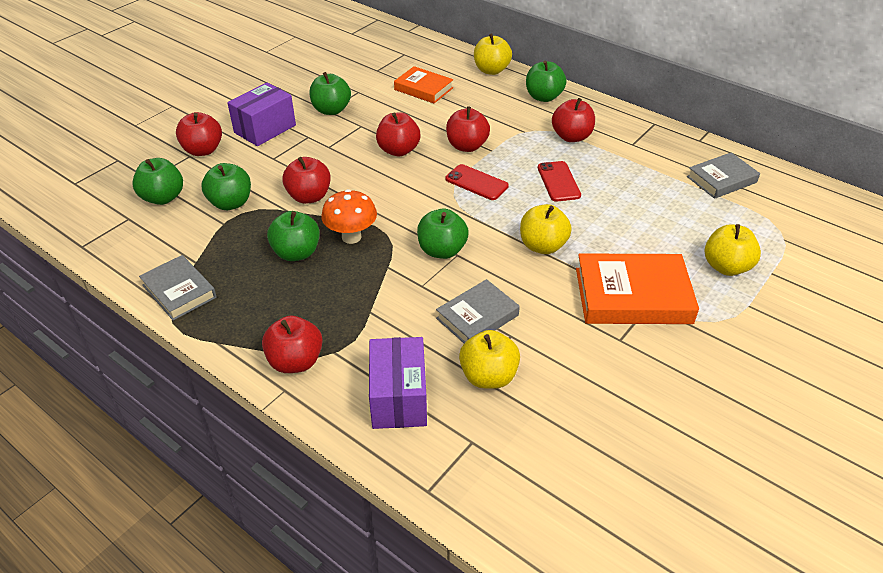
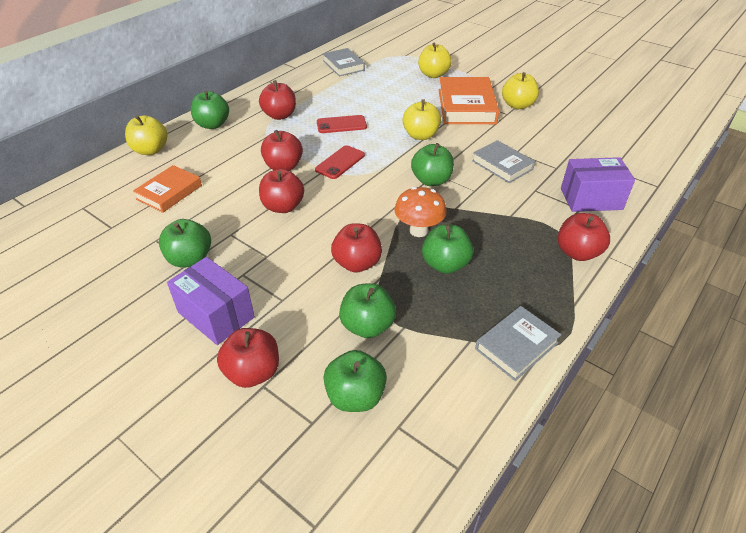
camera: 90 degrees left, 0 degrees up
(488, 376) = (556, 162): yellow apple -> yellow apple (517, 105)

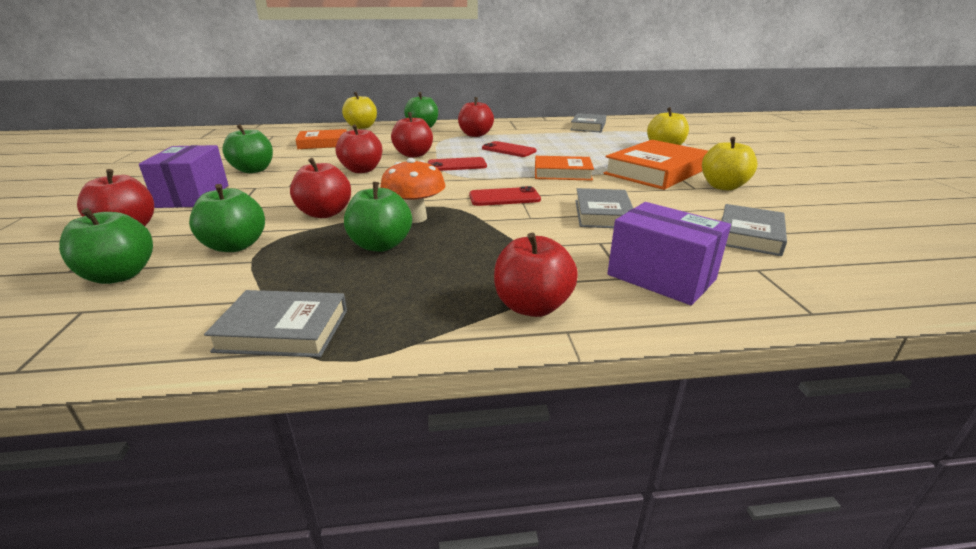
camera: 45 degrees right, 15 degrees down
(420, 135) = (562, 173): yellow apple -> orange book
(431, 180) = (504, 197): green apple -> red phone
(580, 145) = (749, 235): none -> grey book

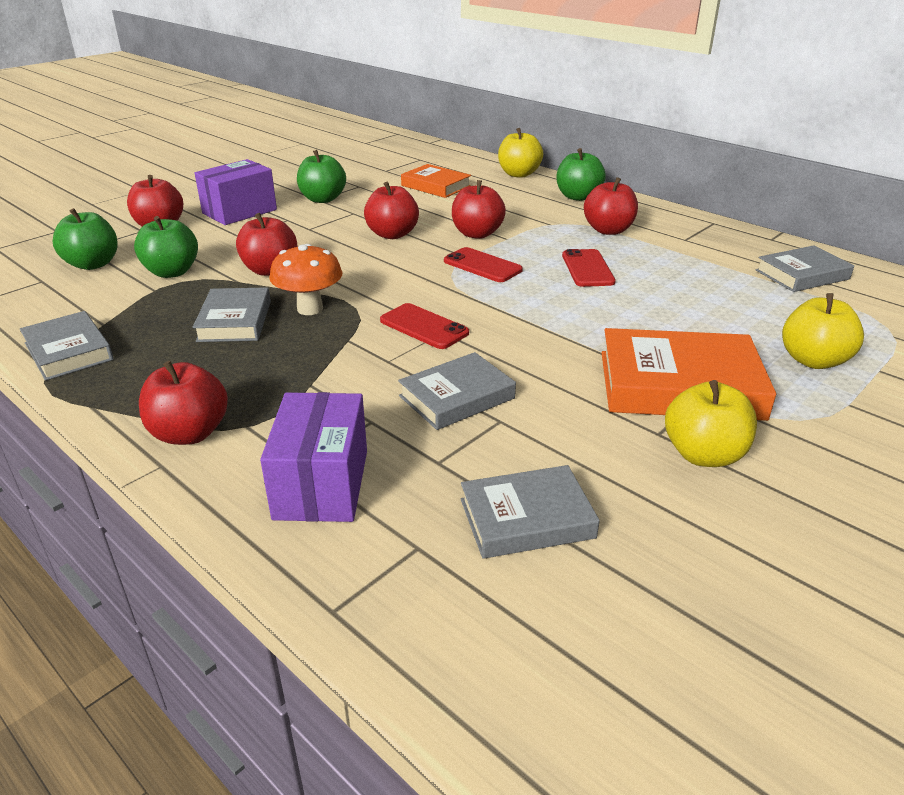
camera: 50 degrees right, 5 degrees up
(381, 245) = (234, 321): green apple -> grey book
(562, 173) = (559, 328): orange book -> none

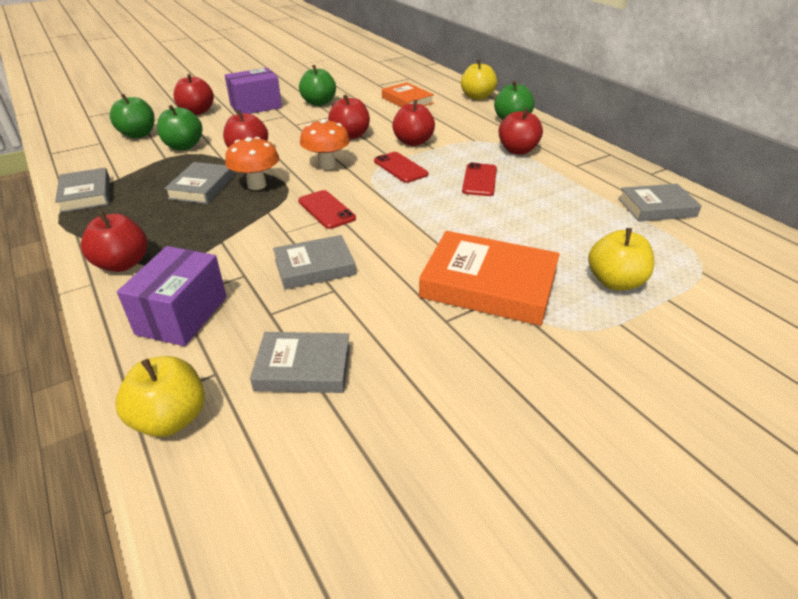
camera: 15 degrees right, 5 degrees up
(387, 273) = (327, 165): none -> orange mushroom
(703, 454) = (469, 344): yellow apple -> yellow apple (171, 418)

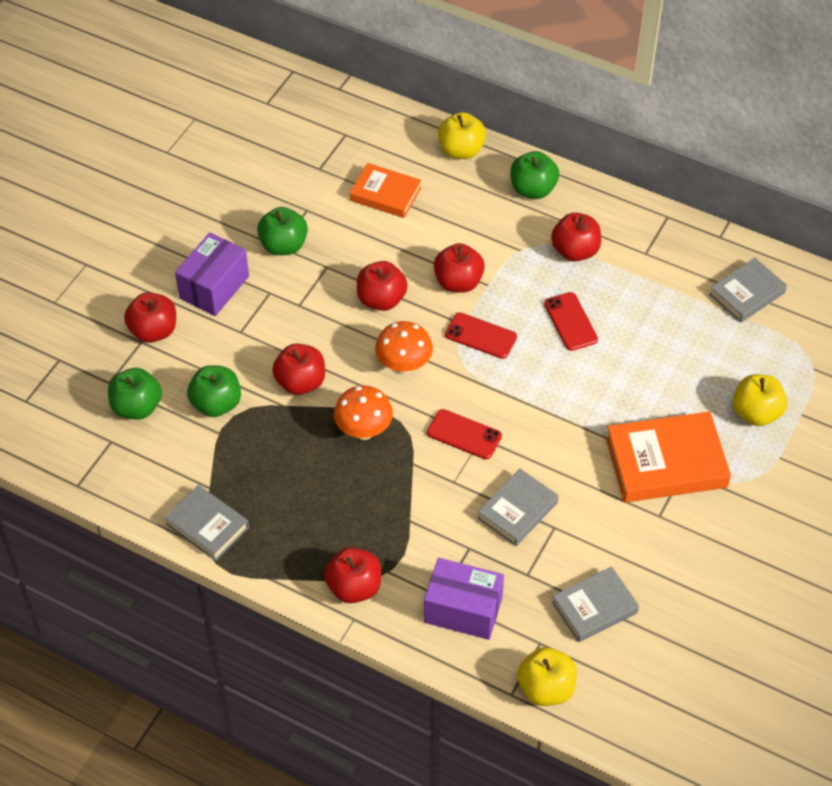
camera: 30 degrees left, 15 degrees up
(182, 315) = (463, 610): purple box -> purple box turned 60 degrees counterclockwise
(201, 187) = (312, 460): grey book -> none

